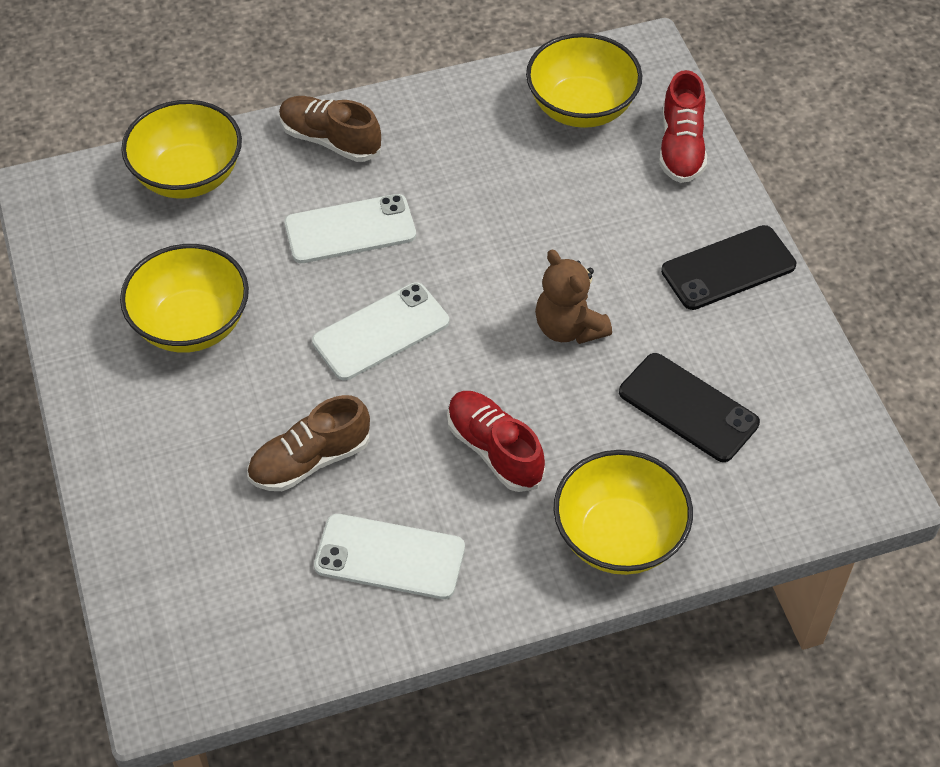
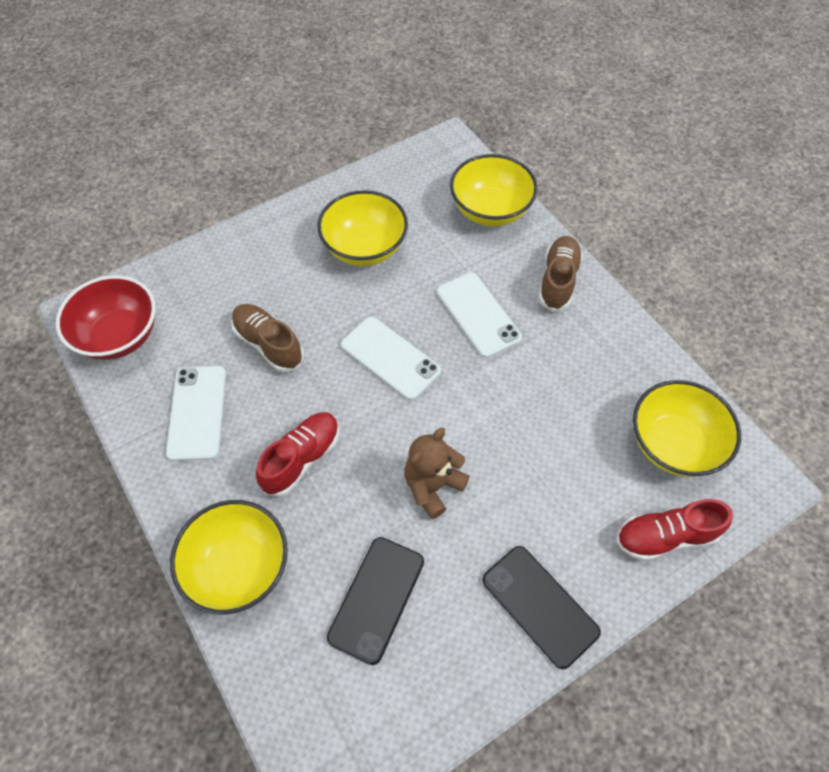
camera: 75 degrees right, 5 degrees up
(225, 644) = (119, 336): none -> red bowl

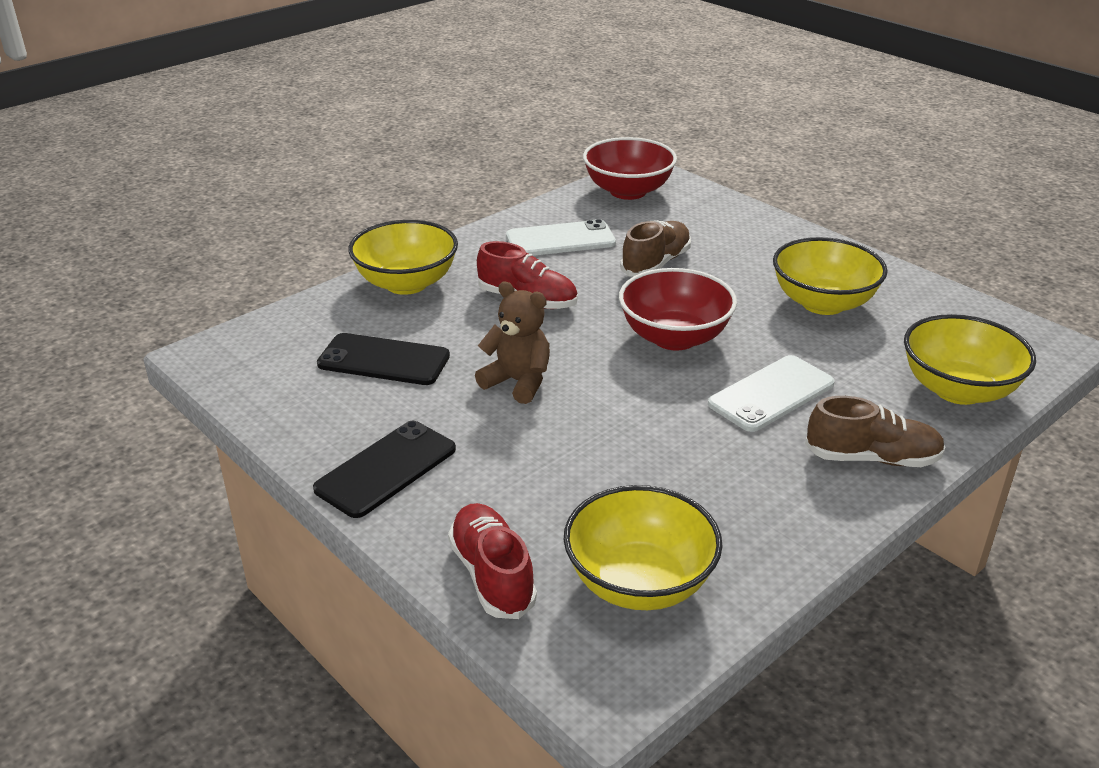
camera: 80 degrees right, 25 degrees down
(390, 358) = (674, 337): white phone -> red bowl

